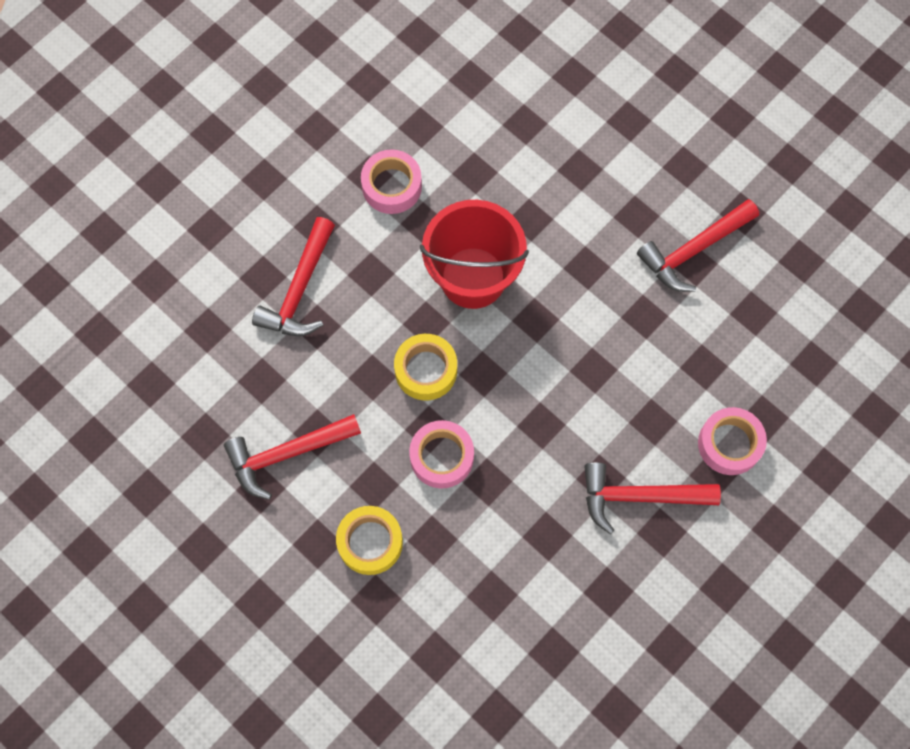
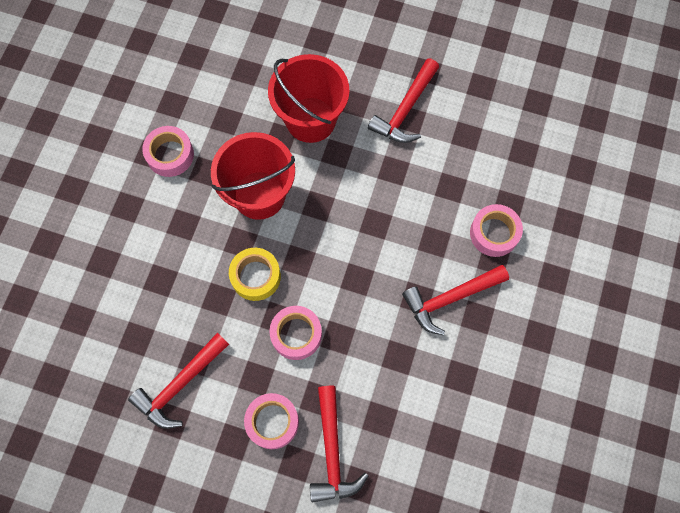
camera: 25 degrees left, 0 degrees up
(299, 289) = (135, 258): red hammer -> red hammer (332, 451)
(370, 542) = (272, 422): yellow tape -> pink tape
(574, 214) = (310, 120): none -> red bucket

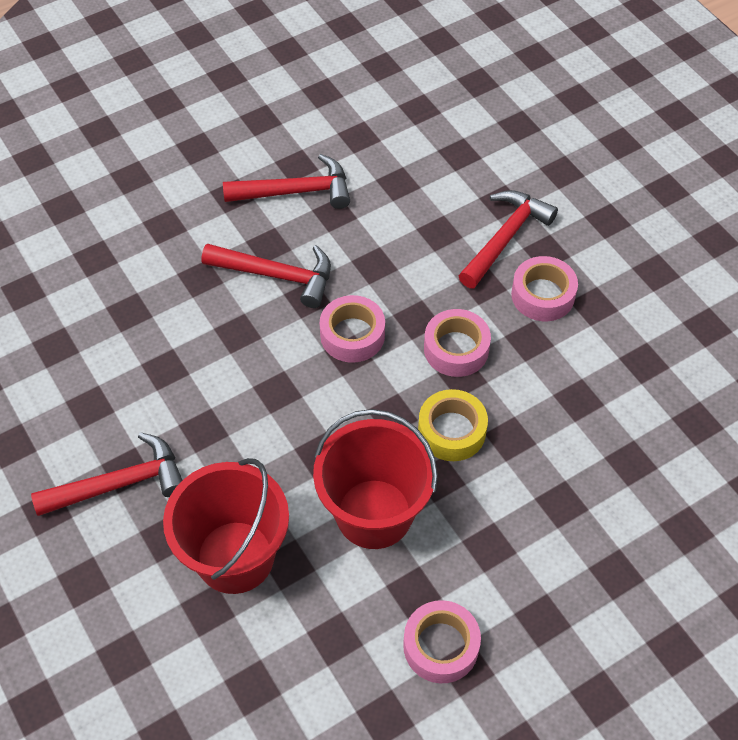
camera: 140 degrees left, 15 degrees down
(180, 384) = (613, 386): red hammer -> red hammer (295, 192)
(494, 233) = (173, 298): pink tape -> pink tape (352, 335)

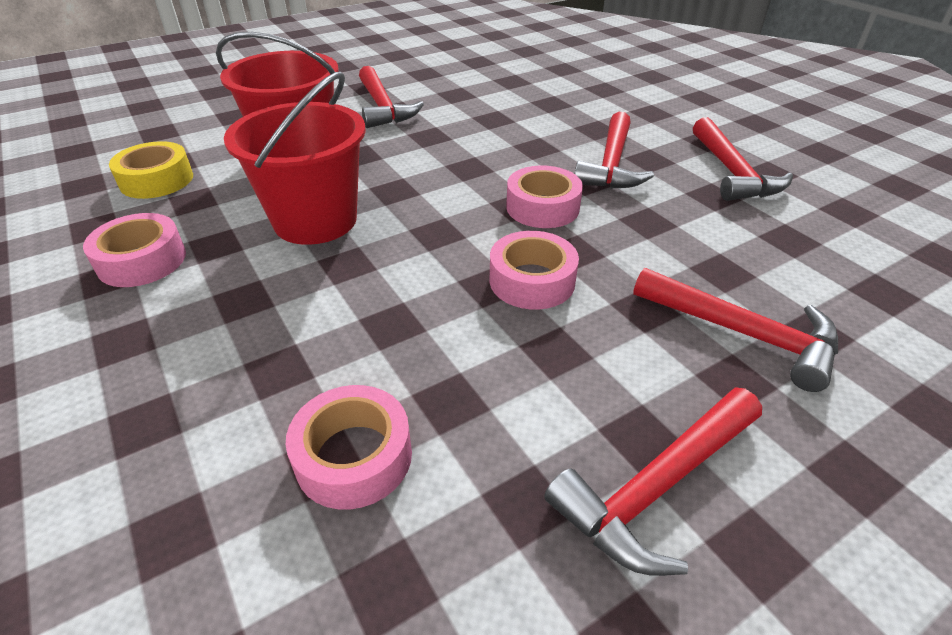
camera: 90 degrees right, 15 degrees down
(451, 431) = (409, 274): yellow tape -> yellow tape (157, 180)
(542, 295) = (644, 370): pink tape -> pink tape (354, 456)
(626, 304) = (656, 486): none -> red hammer

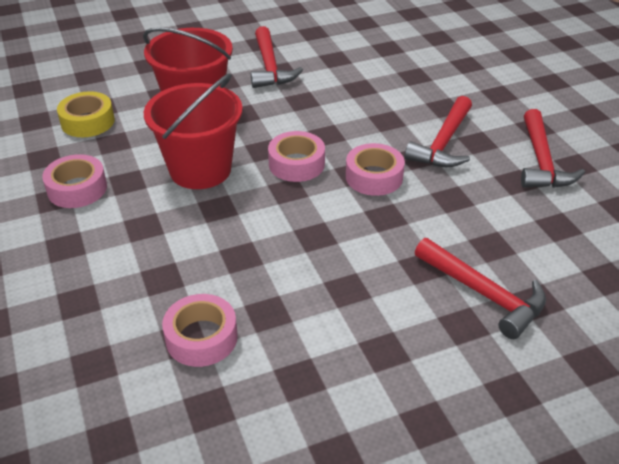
camera: 10 degrees right, 0 degrees up
(532, 281) = (346, 236): pink tape -> pink tape (296, 164)
(656, 486) = (381, 380): red hammer -> none

